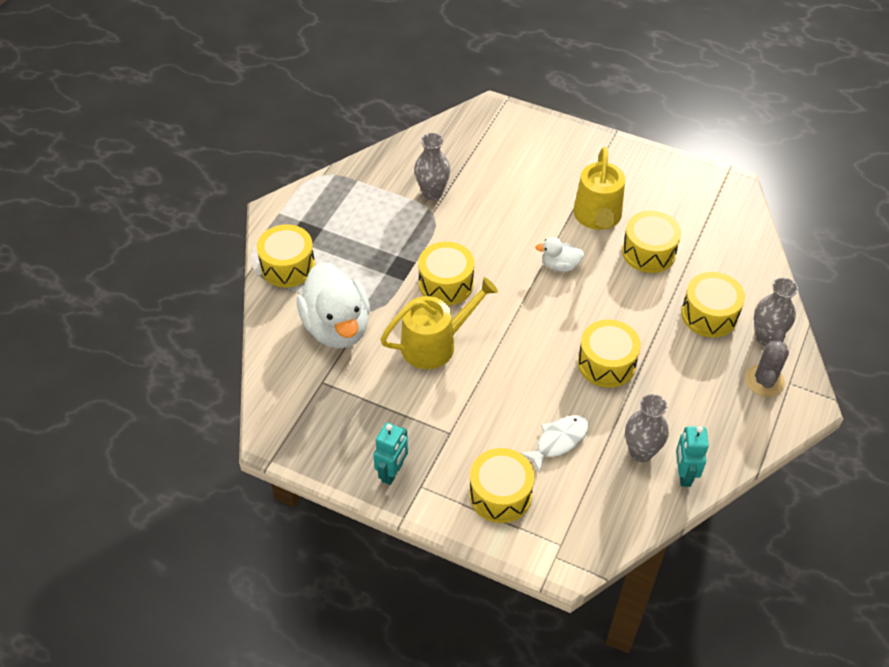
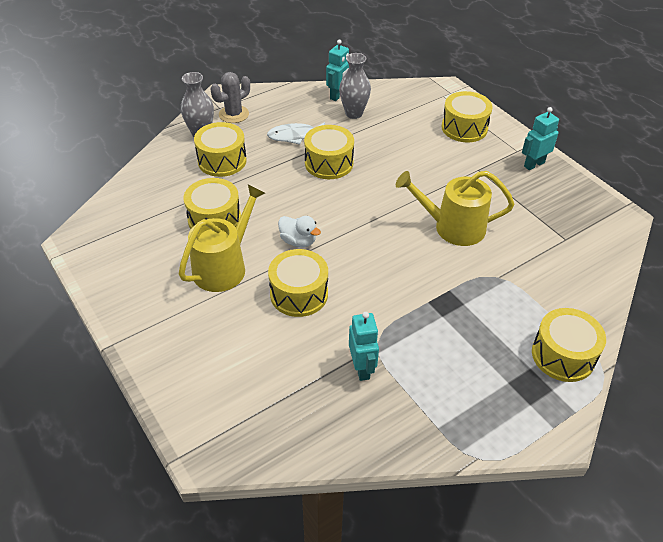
camera: 150 degrees left, 5 degrees down
(337, 327) = (534, 275): white duck -> none
(432, 193) = (362, 368): grey vase -> turquoise robot
(446, 284) = (411, 269): yellow drum -> yellow drum (299, 294)
(558, 441) = (403, 137): white fish -> white fish (295, 136)

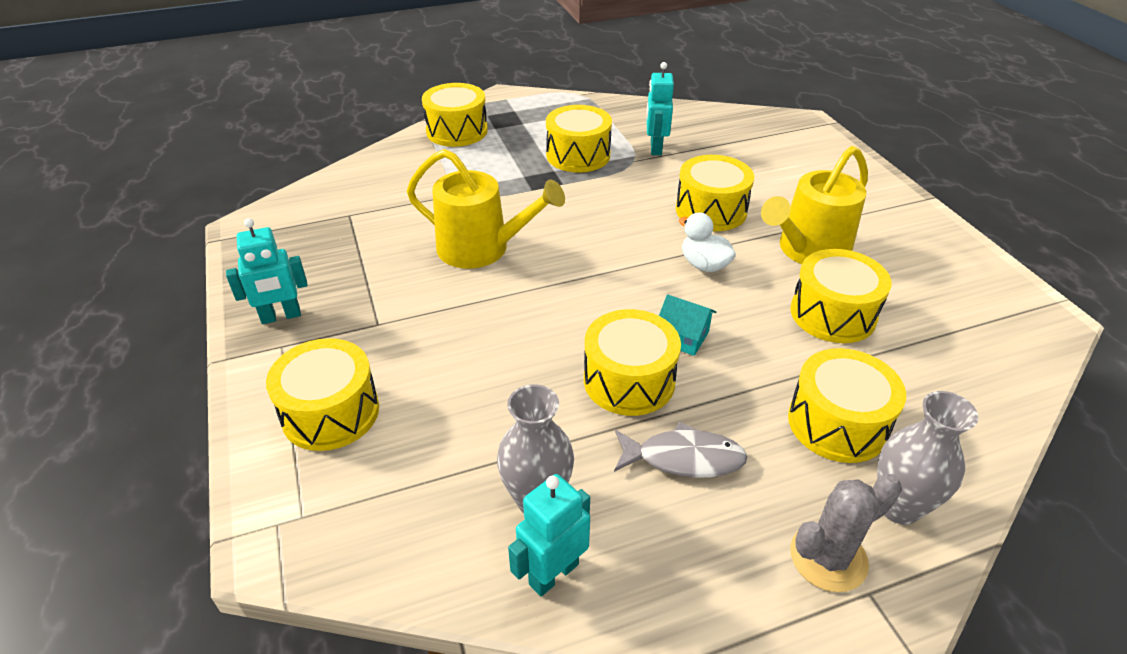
camera: 165 degrees left, 5 degrees down
(295, 136) = (684, 458): white fish -> grey fish
(304, 190) = (683, 337): none -> turquoise house
(430, 342) = (578, 155): none -> yellow drum

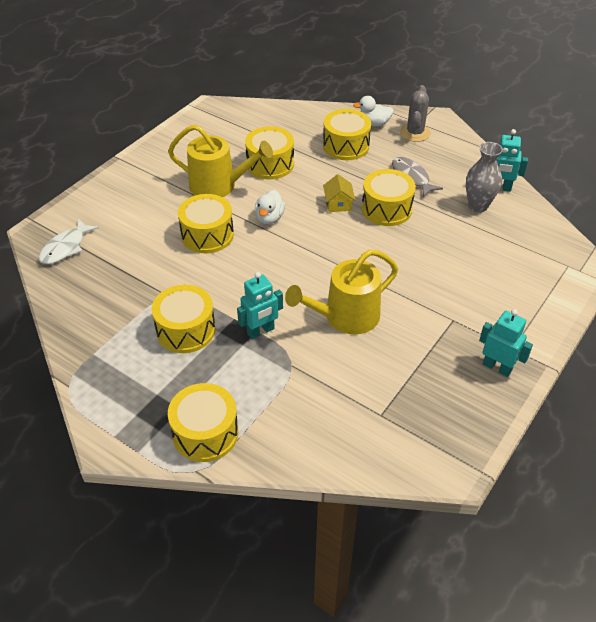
camera: 125 degrees left, 5 degrees up
(330, 412) = (520, 294): yellow drum -> none
(481, 248) = (346, 317): yellow watering can -> yellow watering can turned 105 degrees counterclockwise
(655, 148) = (140, 292): turquoise robot -> turquoise robot (261, 331)
(683, 337) = (338, 204): turquoise house -> yellow house
(764, 129) = (65, 248): none -> white fish
(828, 557) = (415, 133): grey cactus -> grey cactus turned 75 degrees clockwise
(898, 507) = (373, 124): grey vase -> white duck

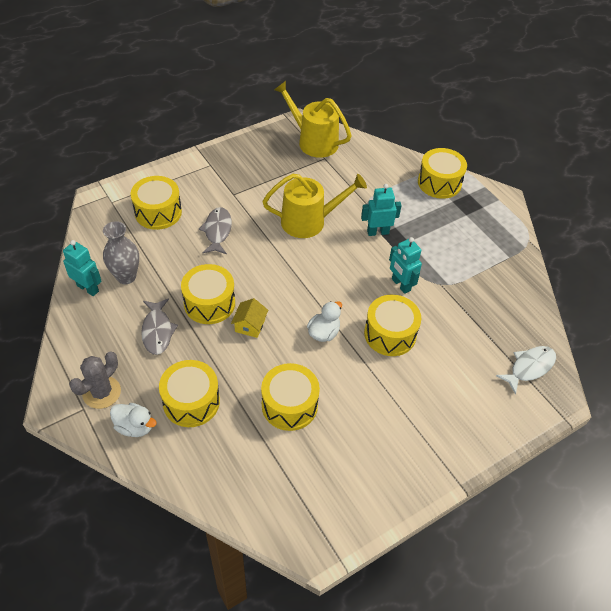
camera: 160 degrees left, 5 degrees up
(186, 330) = (434, 251): yellow drum -> yellow drum (158, 212)
(218, 185) = (358, 394): yellow watering can -> yellow watering can (314, 141)
(434, 273) = (217, 231): none -> grey fish
(497, 367) = (231, 158): turquoise robot -> turquoise robot (400, 285)

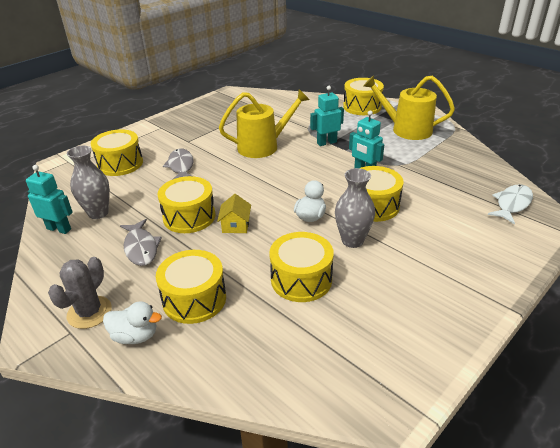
camera: 10 degrees left, 15 degrees down
(314, 141) = (246, 101): yellow watering can -> yellow watering can (406, 129)
(352, 373) = (352, 241): none -> grey vase

